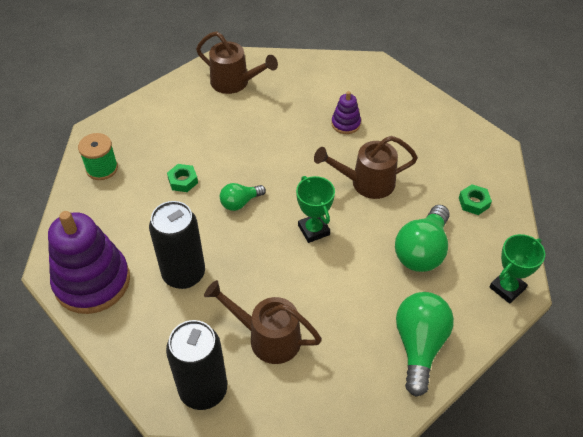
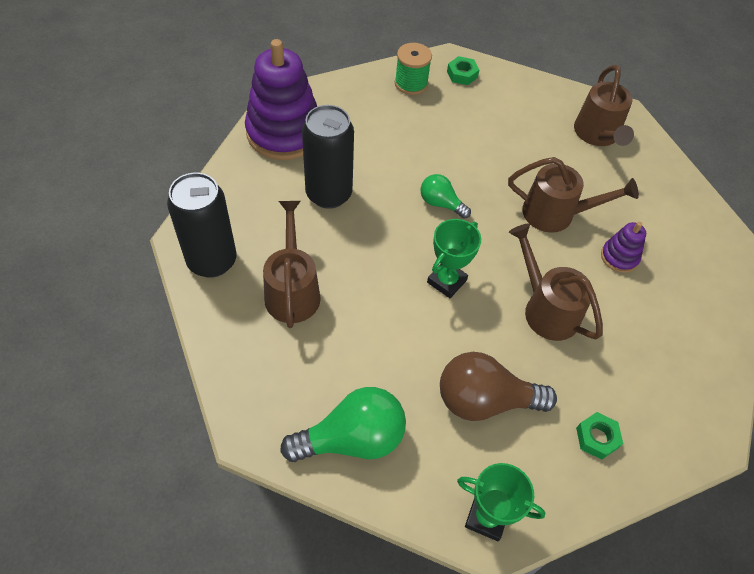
camera: 60 degrees right, 5 degrees up
(183, 181) = (437, 147): green nut -> green nut (462, 74)
(291, 139) = (557, 214): none -> brown watering can
(422, 251) = (484, 400): green light bulb -> brown light bulb

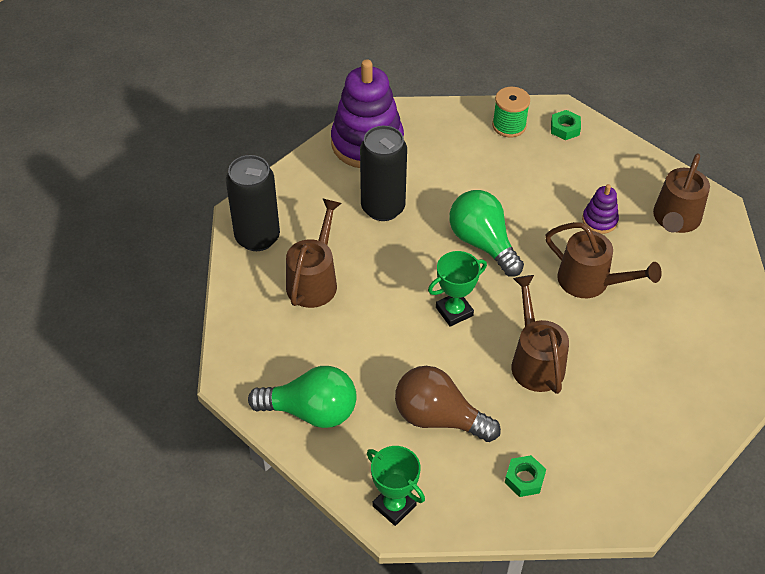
camera: 25 degrees right, 5 degrees down
(441, 203) = (482, 243): green light bulb -> green light bulb, size x1.76
(619, 257) = (632, 337): purple stacking toy -> purple stacking toy (599, 220)

